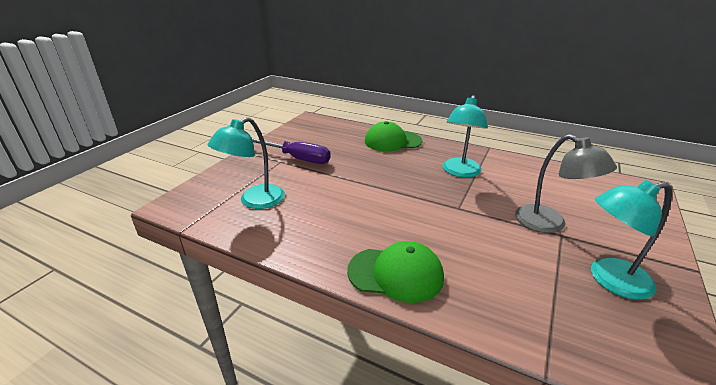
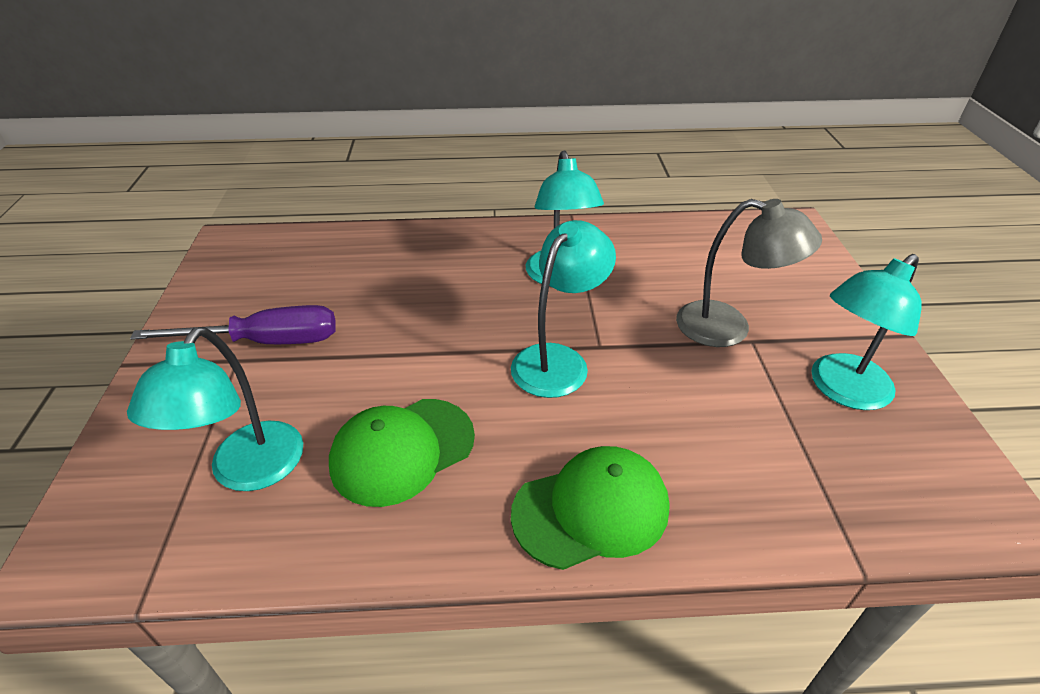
camera: 30 degrees left, 10 degrees up
(392, 141) = (416, 248): green cap -> green cap (402, 450)
(429, 206) = (558, 360): none -> turquoise lamp

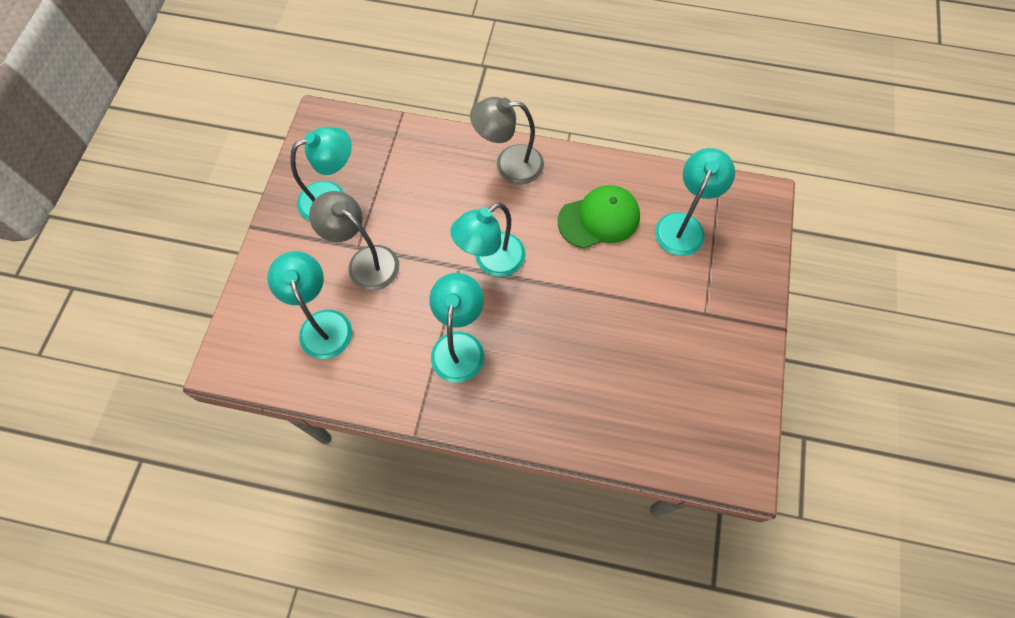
camera: 165 degrees left, 25 degrees up
(265, 342) = (688, 327): purple screwdriver -> none
(591, 510) = (509, 164): green cap -> grey lamp
(727, 267) = (322, 324): none -> turquoise lamp

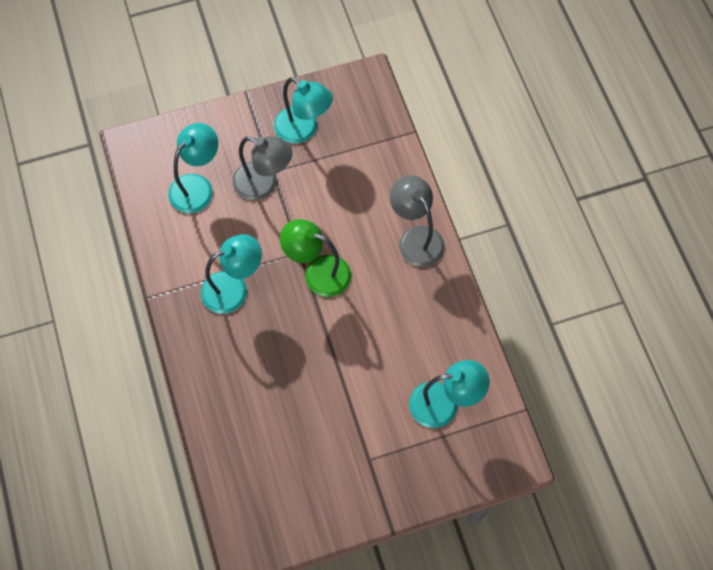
camera: 60 degrees right, 0 degrees up
(365, 261) = (264, 184): grey lamp -> grey lamp turned 105 degrees clockwise
(491, 261) = (318, 272): turquoise lamp -> green lamp
(599, 219) = (408, 334): green cap -> none

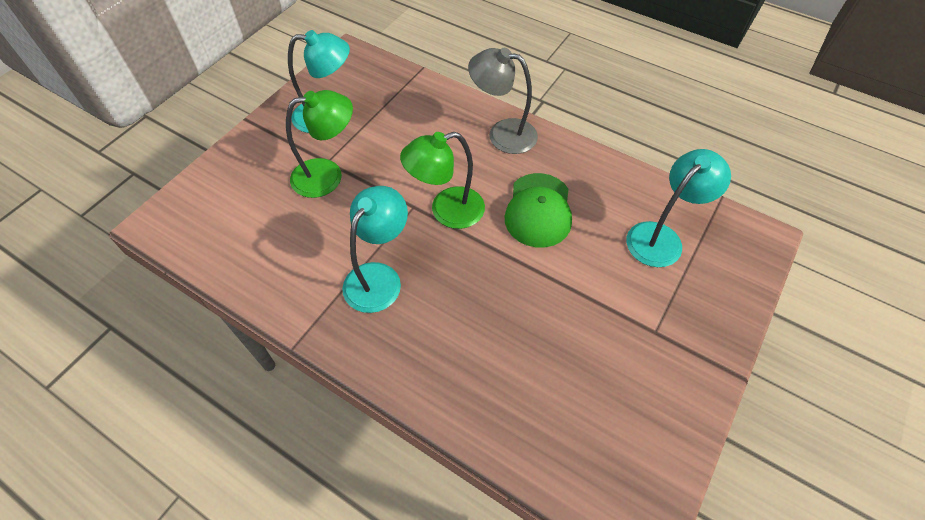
camera: 40 degrees left, 10 degrees down
(197, 186) = (260, 216): turquoise lamp -> none
(264, 184) = (328, 175): grey lamp -> green lamp
(380, 319) = (538, 210): none -> green cap

